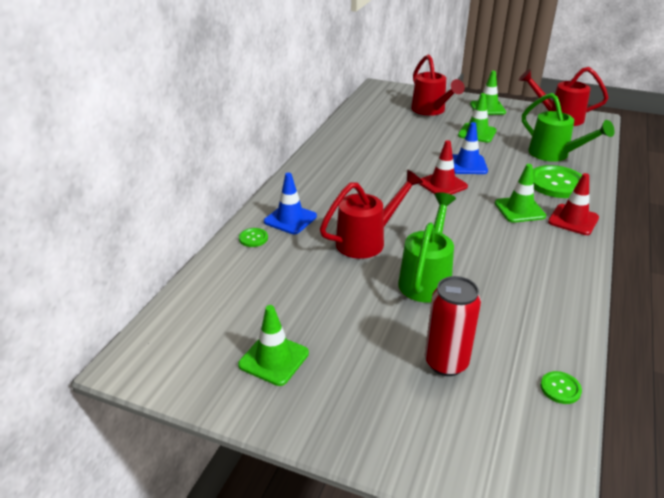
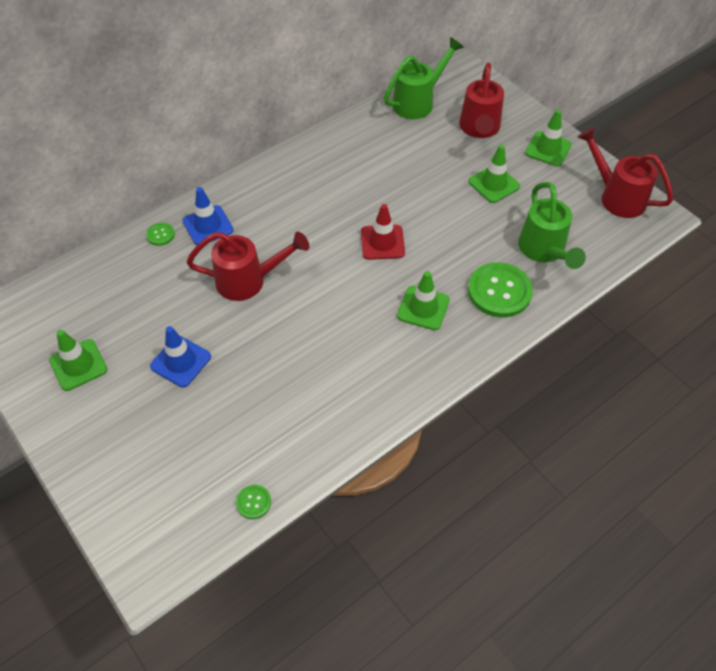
camera: 30 degrees right, 20 degrees up
(427, 278) = (258, 346): green watering can -> green watering can (418, 102)
(446, 363) = (193, 434): red can -> none
(467, 165) = (434, 226): blue traffic cone -> blue traffic cone (181, 361)
(573, 220) = (462, 345): red traffic cone -> none

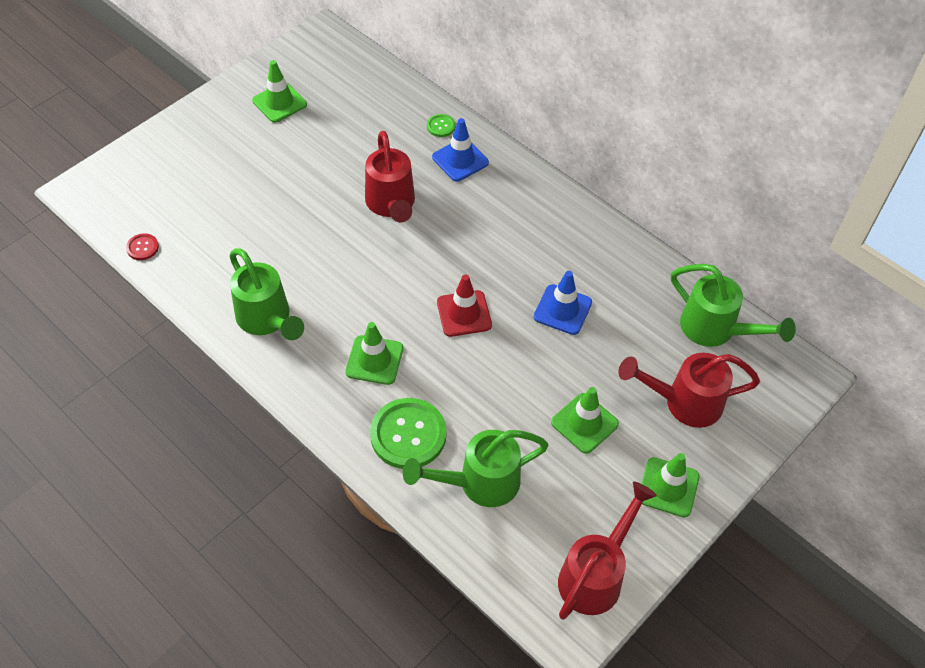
camera: 80 degrees right, 0 degrees up
(181, 361) = (288, 171): blue traffic cone -> blue traffic cone (562, 310)
(253, 502) = (142, 247): green button -> red button
(368, 387) = (267, 320): none -> green watering can

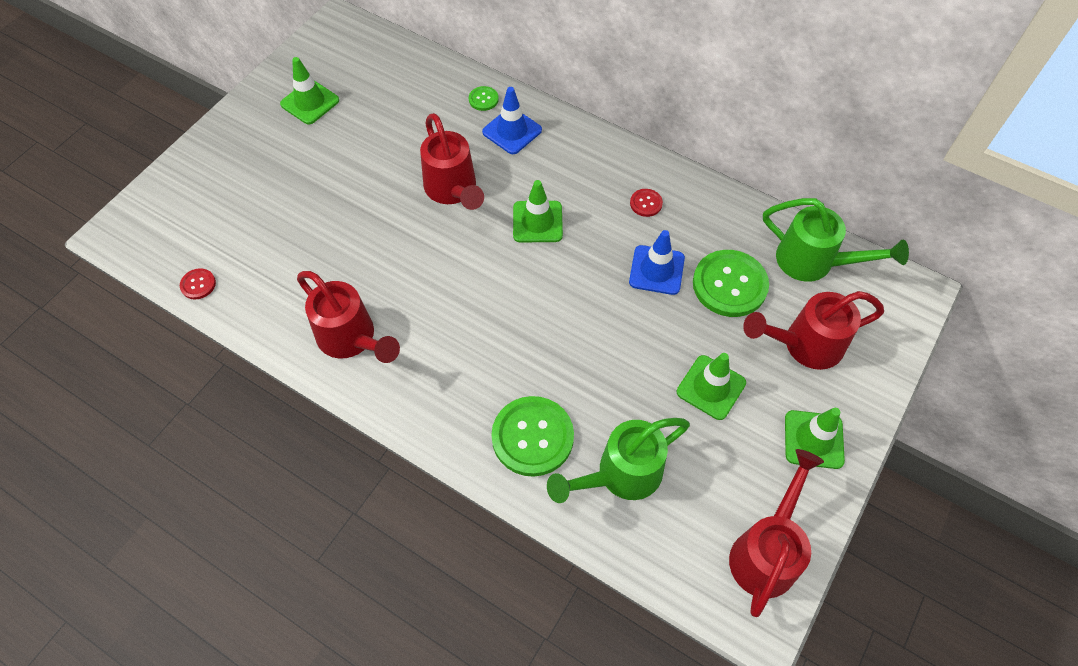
camera: 10 degrees left, 5 degrees up
(267, 320) = (352, 339): green watering can -> red watering can
(374, 360) = (476, 362): green traffic cone -> green traffic cone (537, 222)
(464, 314) = (557, 293): red traffic cone -> none
(569, 247) = (646, 203): none -> red button
(628, 335) = (729, 285): none -> green button

